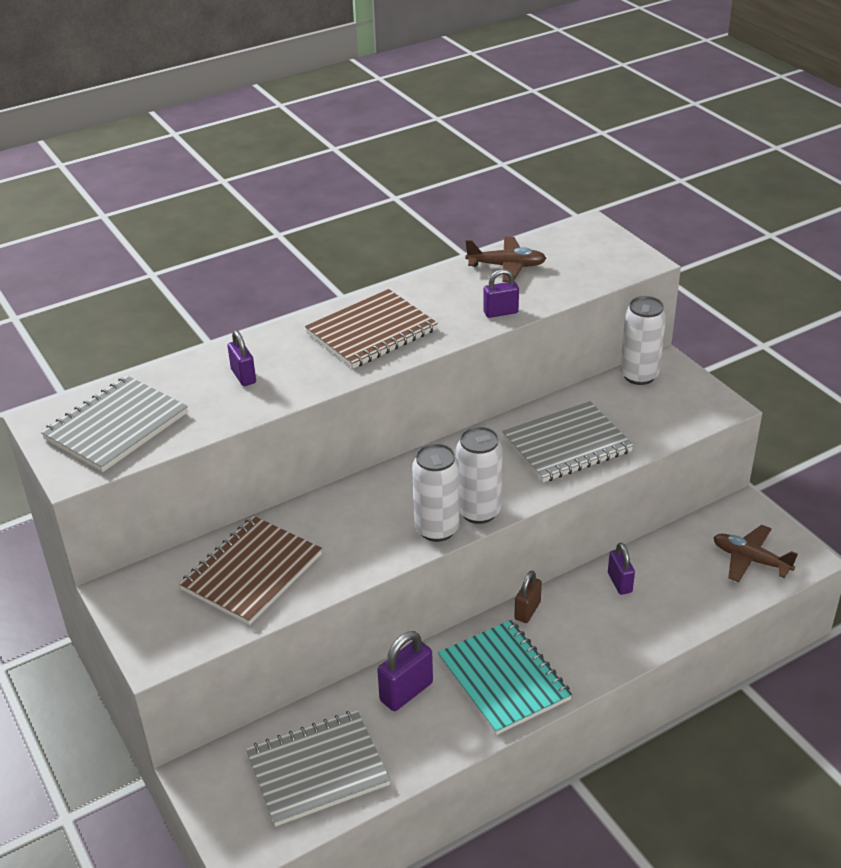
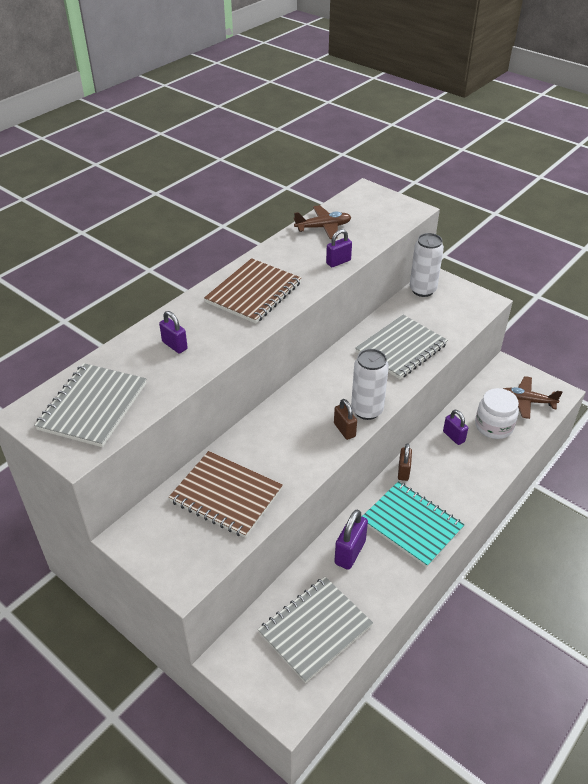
camera: 20 degrees left, 5 degrees up
(252, 572) = (226, 495): brown notebook -> brown notebook turned 75 degrees counterclockwise
(437, 529) = (344, 430): white can -> brown padlock
(684, 582) = (493, 426): none -> white jar

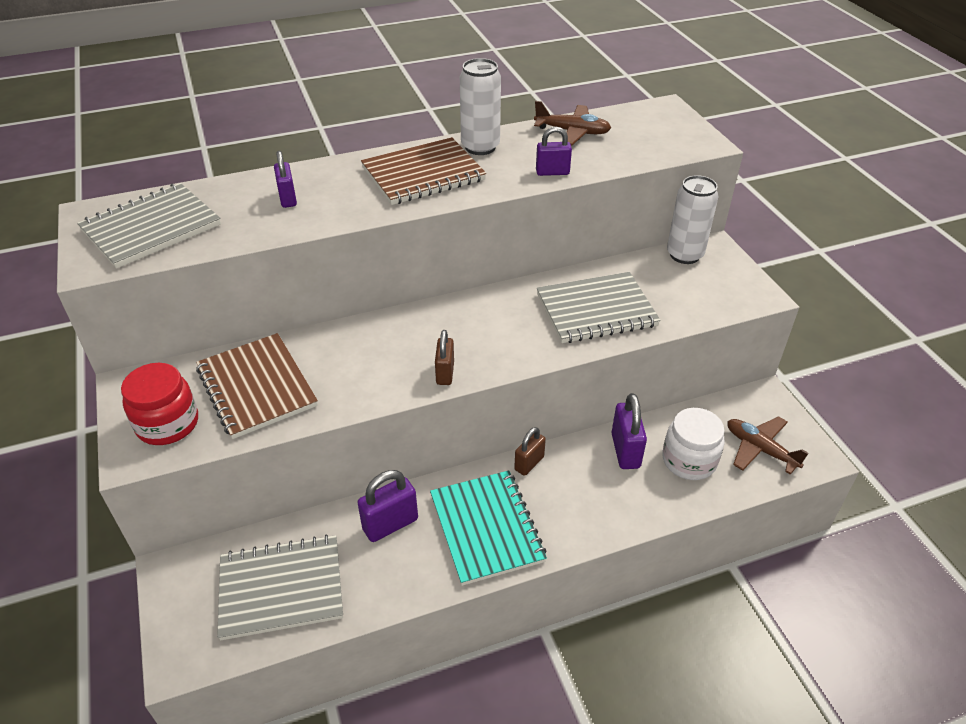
camera: 30 degrees right, 0 degrees up
(186, 550) = (168, 424): none -> red jar
(367, 410) = (491, 362): white can -> white can (480, 147)
(453, 436) = (625, 451): purple padlock -> purple padlock, size x1.51

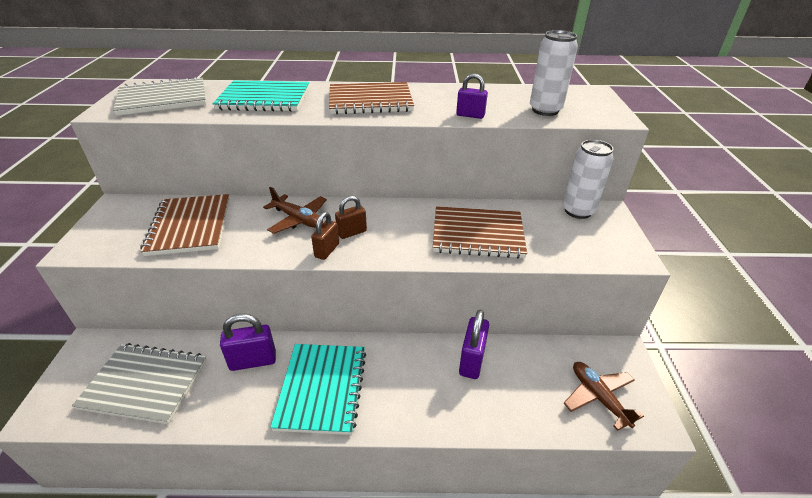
camera: 20 degrees right, 5 degrees down
(168, 424) = (114, 235): red jar -> none
(288, 198) = (264, 99): purple padlock -> turquoise notebook
(480, 147) = (426, 93): white can -> white can (545, 110)
(529, 463) = (386, 347): brown padlock -> brown padlock (352, 232)
(572, 132) = (505, 95): brown plane -> brown plane (298, 219)
(596, 310) = (477, 234): grey notebook -> brown notebook
(689, 460) = (525, 386): white jar -> none

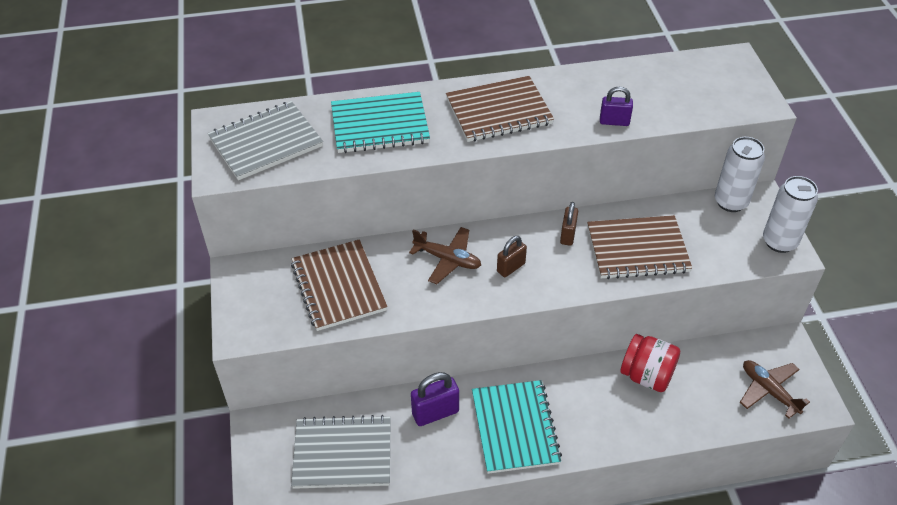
camera: 10 degrees left, 10 degrees up
(327, 250) = (496, 294): brown padlock -> brown padlock (568, 235)
(472, 361) = (647, 375): purple padlock -> red jar
(545, 110) = (689, 101): white can -> white can (779, 242)

